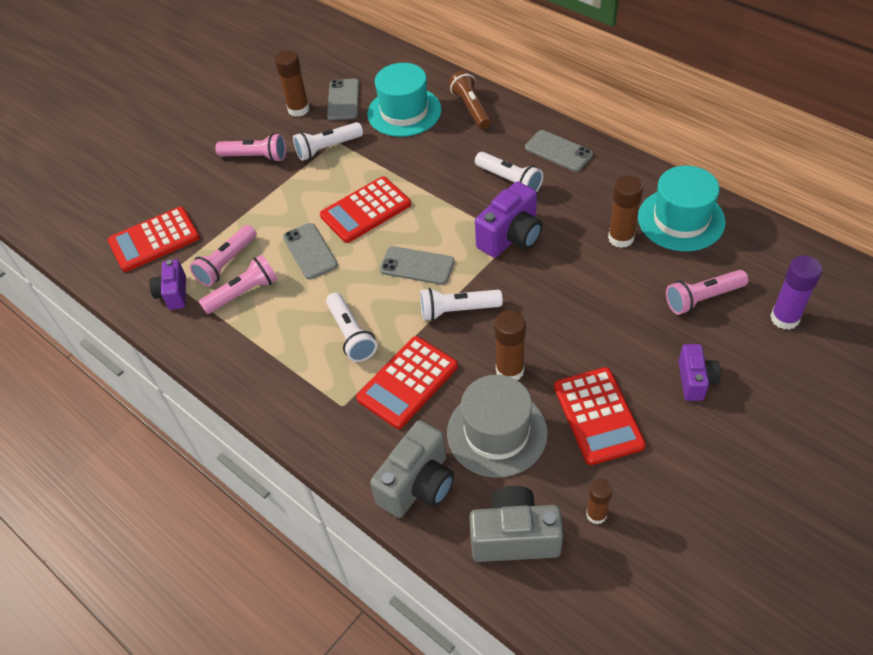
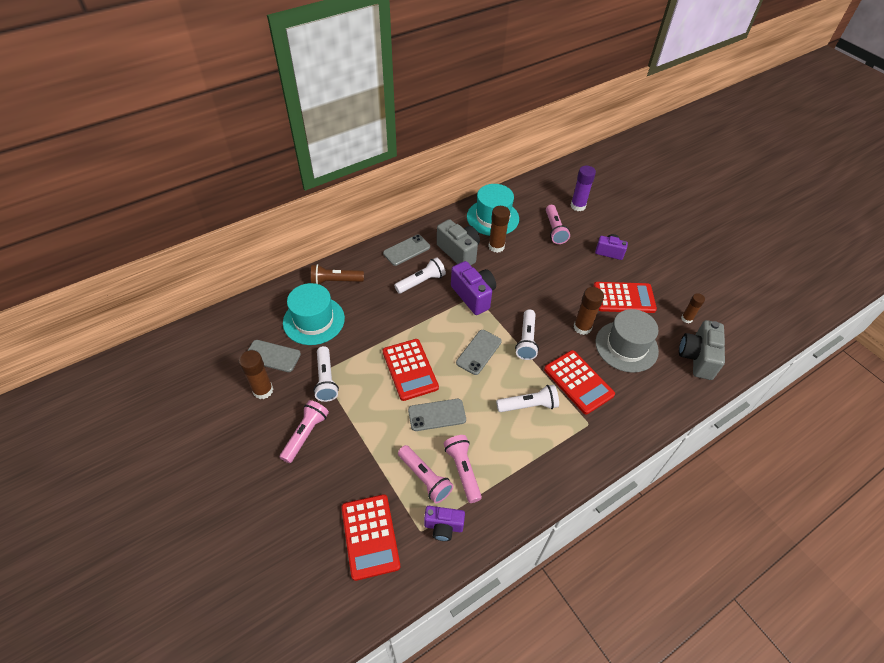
camera: 80 degrees left, 0 degrees up
(418, 484) = (657, 395): grey camera -> grey camera (459, 252)

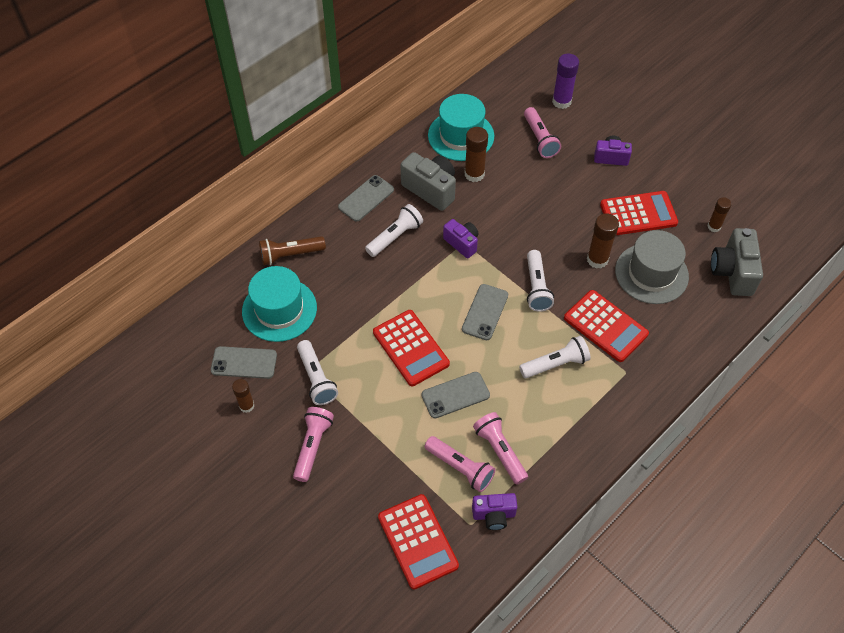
camera: 10 degrees left, 5 degrees up
(263, 390) = (246, 406): brown glue stick -> brown glue stick, size x0.64
(473, 296) = (462, 243): purple camera -> purple camera, size x0.63

